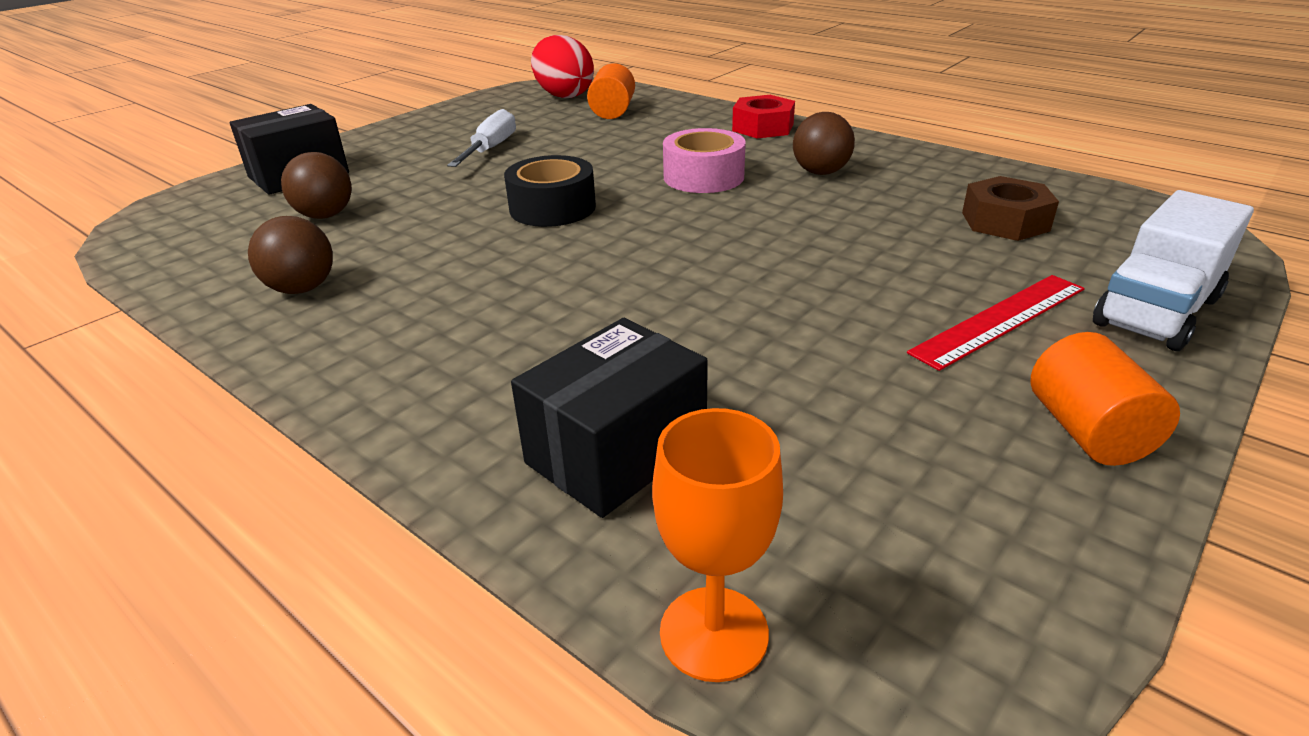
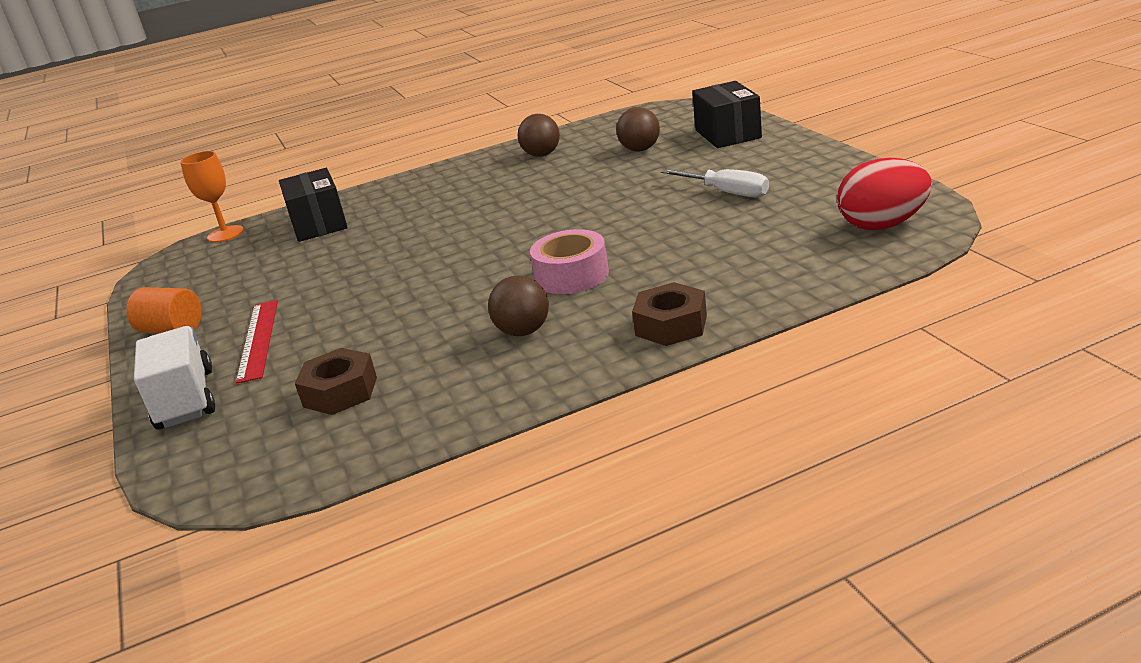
camera: 120 degrees right, 5 degrees down
(552, 208) = (575, 215): black tape -> none
(612, 111) = (797, 248): orange cylinder -> none
(763, 127) = (671, 325): red nut -> brown nut

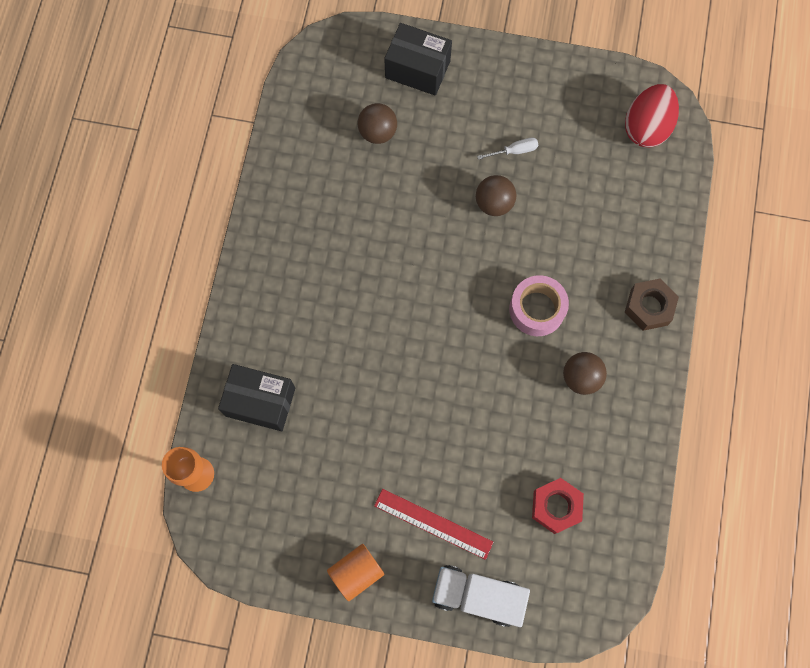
camera: 60 degrees left, 45 degrees up
(340, 392) = (556, 506): brown nut -> red nut
(542, 155) = (305, 189): brown ball -> brown ball (494, 203)
(726, 192) = (514, 151): white screwdriver -> white screwdriver, size x0.64

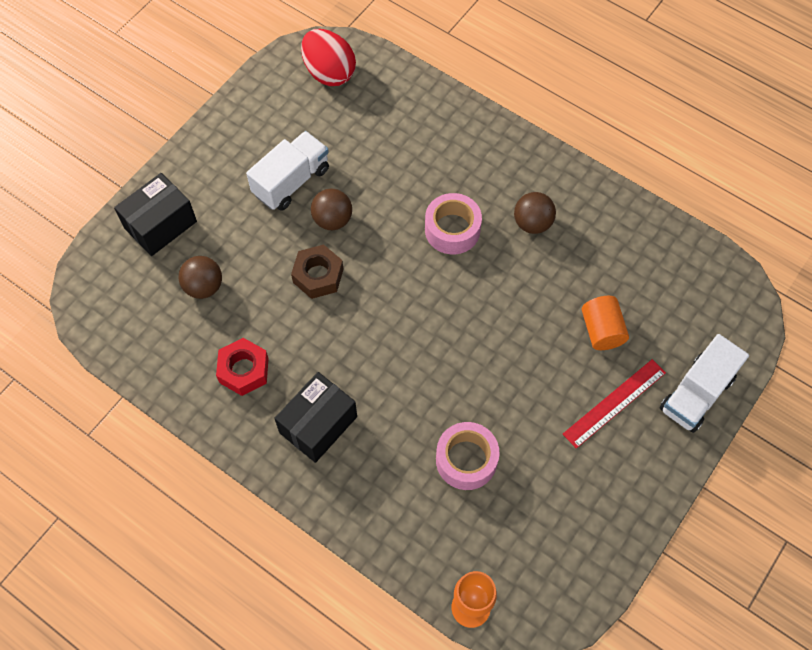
camera: 65 degrees left, 10 degrees down
(260, 402) = (424, 512): black box -> black box (318, 424)
(321, 416) = (466, 460): none -> pink tape
(356, 572) = (634, 492): orange cylinder -> orange cylinder (601, 330)
(514, 151) = (291, 181): white screwdriver -> white truck
(556, 506) = (640, 294): red nut -> red nut (244, 370)
(649, 307) = (494, 144): brown nut -> brown nut (318, 276)

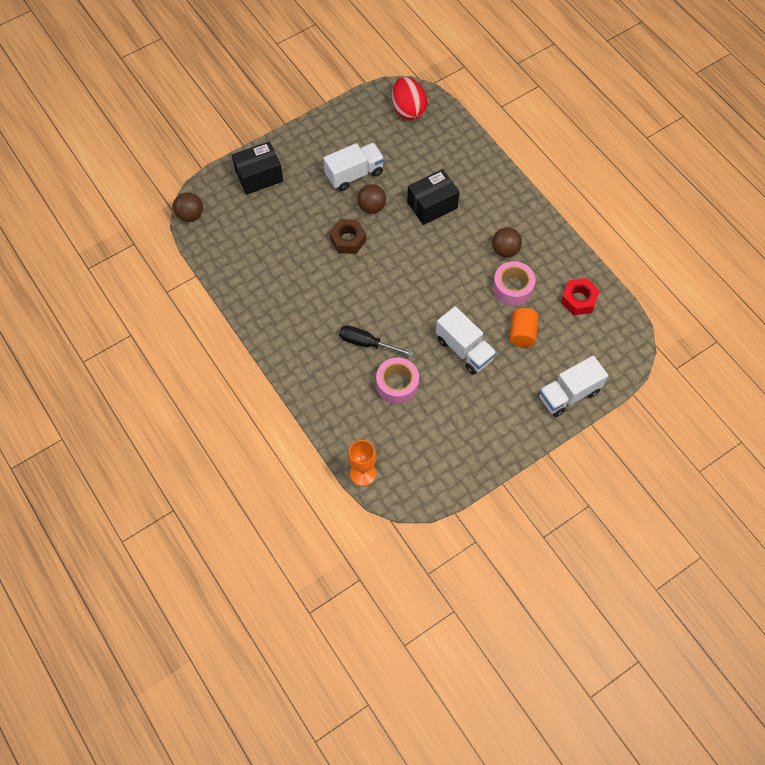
camera: 20 degrees right, 0 degrees up
(204, 286) = (272, 224): brown ball -> brown ball (190, 215)
(244, 370) = (277, 284): red nut -> red nut (578, 300)
(318, 424) = (311, 332): black box -> black box (432, 205)
(401, 414) = (367, 343): none -> black screwdriver
(452, 230) = (448, 238): pink tape -> pink tape (512, 288)
(535, 378) = (464, 349): none -> white truck
(614, 403) = (510, 382): red ruler -> none

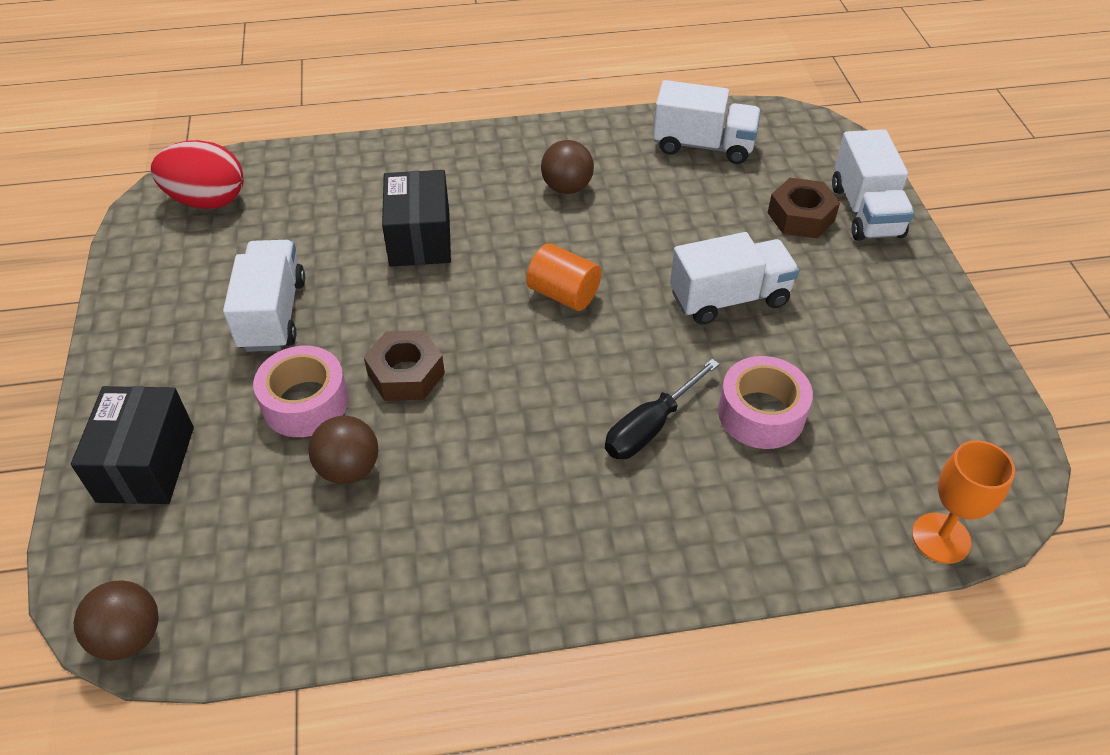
camera: 65 degrees left, 15 degrees down
(371, 207) = (362, 315): brown ball -> brown ball (349, 469)
(512, 288) = (642, 203): pink tape -> pink tape (305, 402)
(522, 333) = (732, 222): orange cylinder -> orange cylinder (563, 294)
(545, 364) = (800, 217): none -> brown nut
(578, 300) = (703, 145): red nut -> white truck

